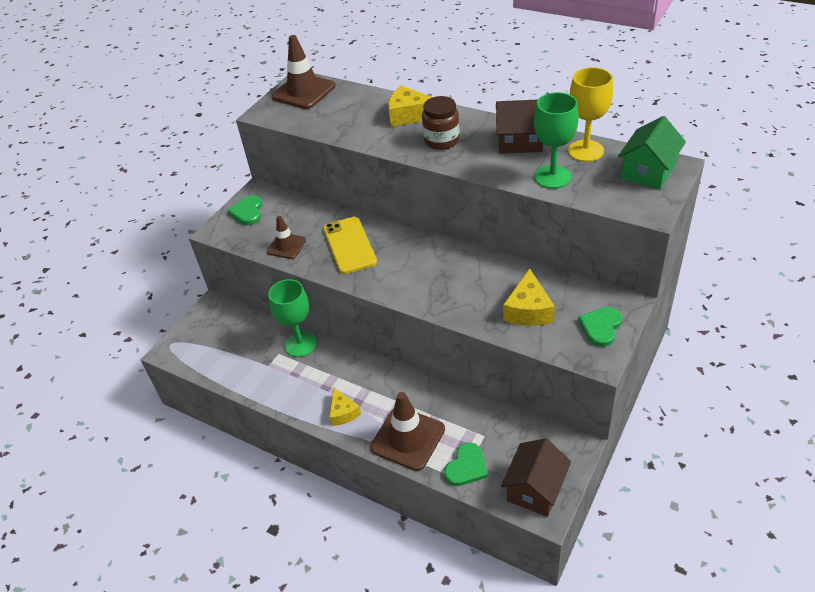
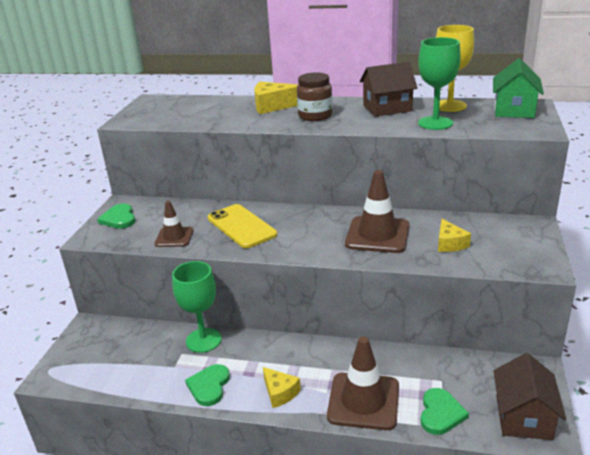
camera: 20 degrees left, 15 degrees down
(303, 92) = (159, 105): brown traffic cone -> brown traffic cone (377, 235)
(528, 310) = (450, 243): yellow cheese -> yellow cheese, size x0.66
(601, 327) = (525, 244): green heart -> green heart (209, 386)

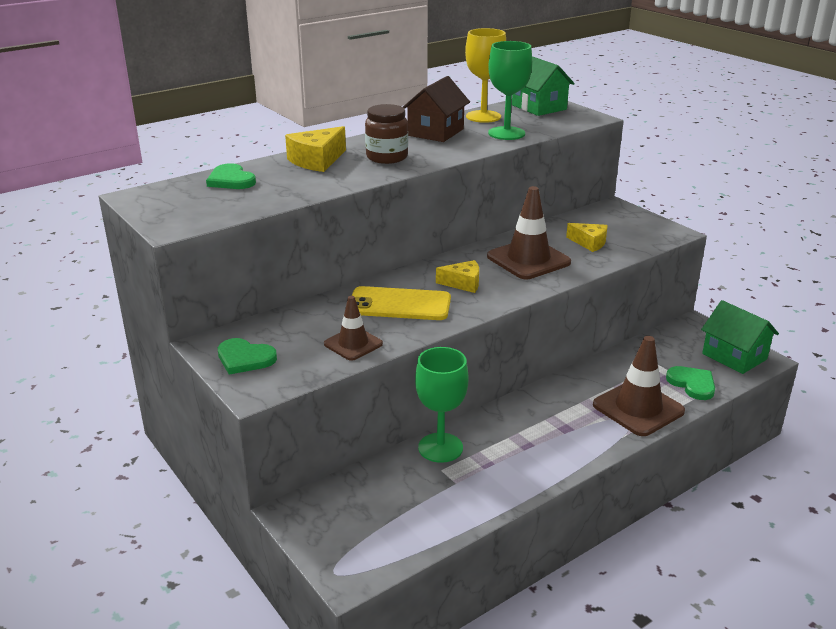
camera: 50 degrees left, 0 degrees up
(209, 386) = (515, 475): green heart -> green heart (231, 180)
(280, 392) = (576, 442): yellow cheese -> yellow cheese (463, 283)
(523, 417) = (734, 356): brown house -> green house

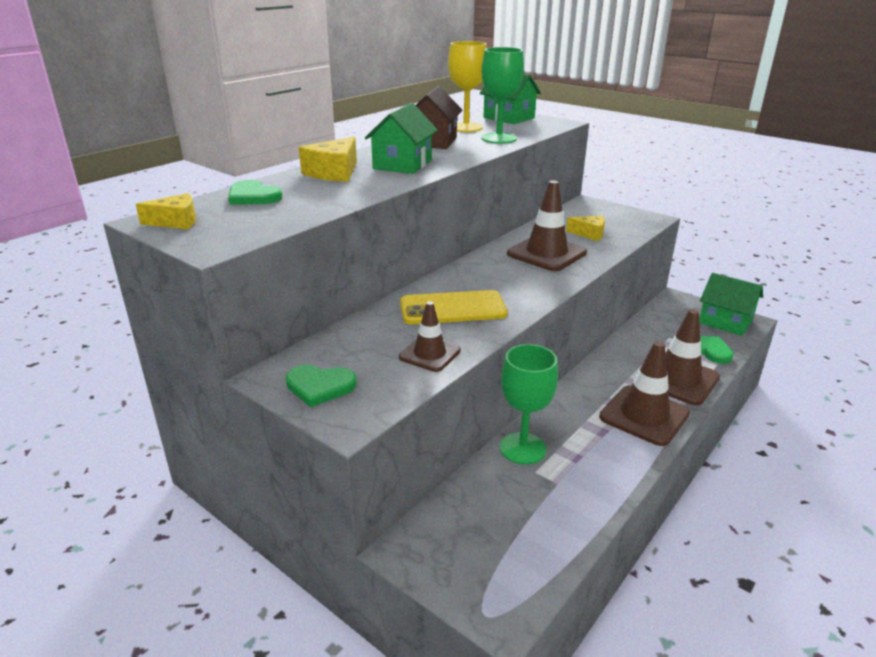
camera: 15 degrees left, 0 degrees up
(387, 157) = (402, 164): brown jar -> green house
(463, 283) = (501, 281): yellow cheese -> yellow cheese (176, 222)
(579, 437) = (644, 415): none -> brown traffic cone

